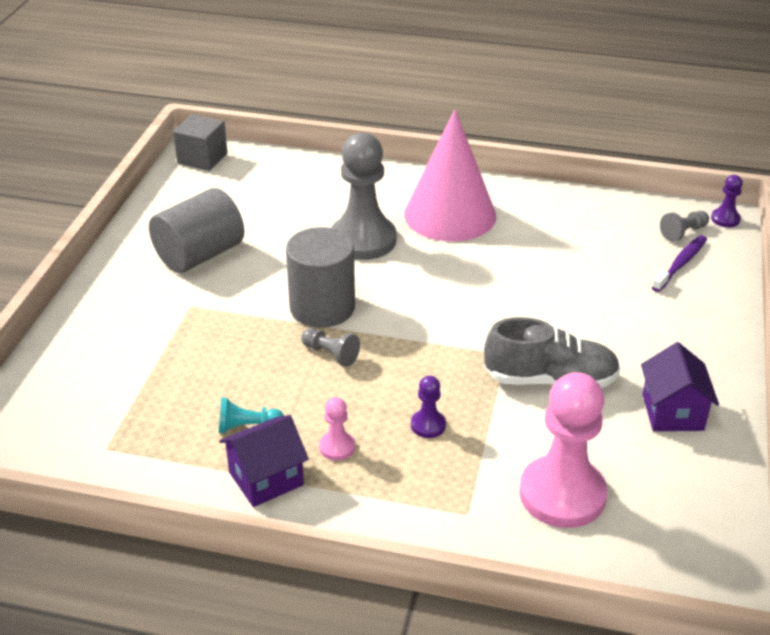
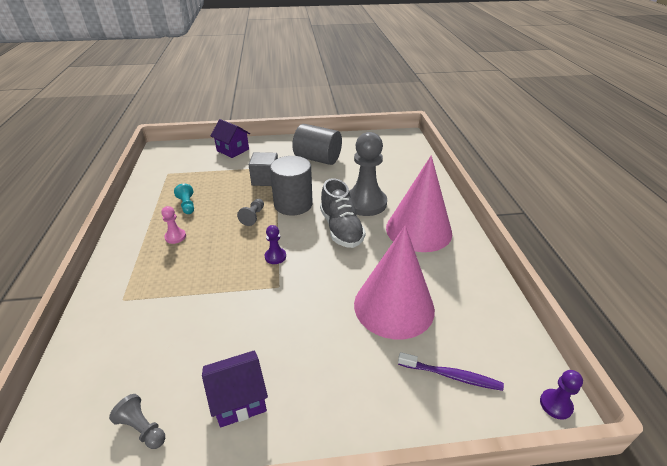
camera: 70 degrees right, 0 degrees up
(202, 158) = (401, 138): grey cube -> grey cube (265, 179)
(266, 478) = (149, 220): purple house -> purple house (233, 150)
(428, 425) = (199, 266): purple pawn -> purple pawn (275, 256)
(550, 380) = (258, 314): grey shoe -> grey shoe (341, 229)
(562, 494) = (139, 343): pink pawn -> none
(576, 272) = (394, 306): none -> pink cone
(683, 232) = (503, 371): grey pawn -> grey pawn (142, 428)

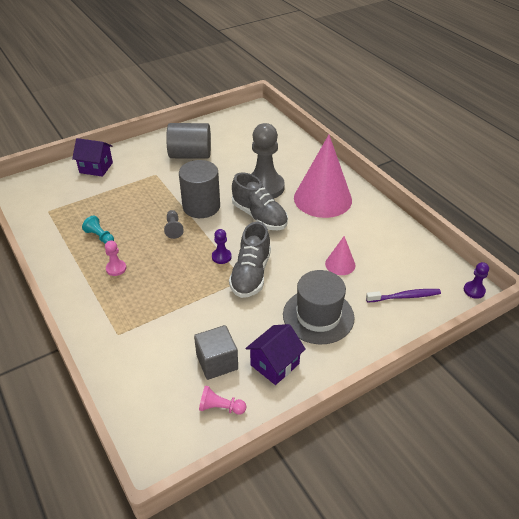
camera: 25 degrees left, 5 degrees up
(142, 428) = (220, 407): grey pawn -> pink pawn
(265, 179) = (156, 190): grey cube -> grey cube (217, 362)
(290, 284) = (251, 274): none -> grey shoe
(329, 359) = (318, 316): none -> grey hat
(394, 306) = (340, 264): pink cone -> pink cone, size x0.46

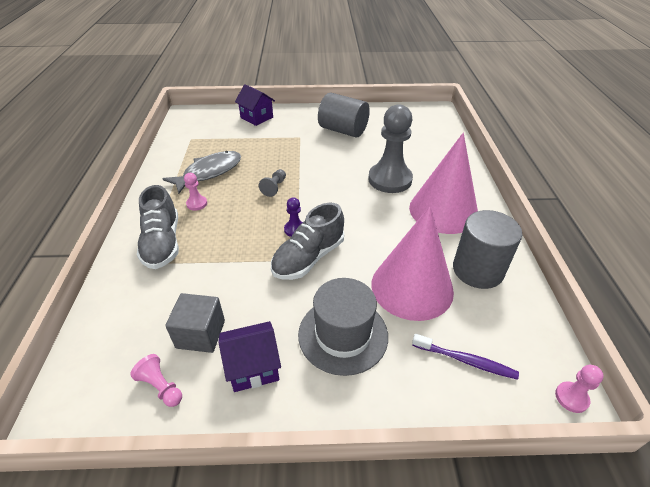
camera: 30 degrees right, 0 degrees up
(100, 236) = (209, 172): turquoise pawn -> grey fish
(201, 206) = (315, 177): grey cylinder -> grey cylinder (477, 270)
(259, 216) = (363, 205): grey shoe -> grey shoe (162, 243)
(340, 264) = (412, 287): pink cone -> pink cone, size x2.18
(474, 290) = (571, 398): purple pawn -> pink pawn

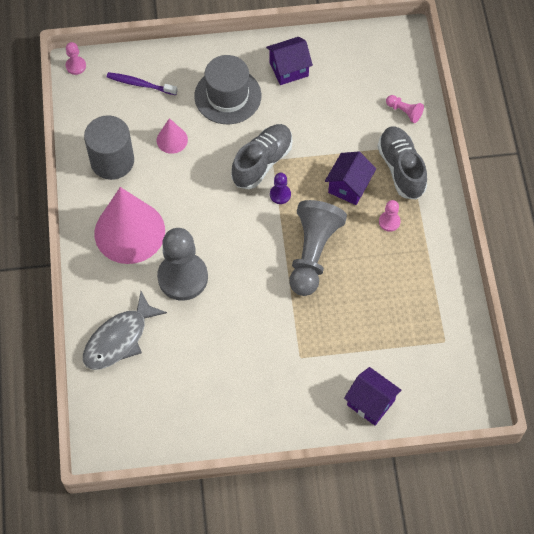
camera: 175 degrees right, 20 degrees up
(161, 386) = (347, 53): pink pawn -> pink pawn (404, 112)
(200, 334) = (333, 88): grey cube -> none
(209, 172) = (395, 274): grey fish -> grey fish (119, 339)
(223, 232) = (349, 186): none -> purple house
(274, 187) = (313, 253): grey pawn -> grey pawn, size x2.29
(343, 130) = (242, 378): grey cylinder -> none
(412, 287) = (172, 140): pink cone -> pink cone, size x0.46

